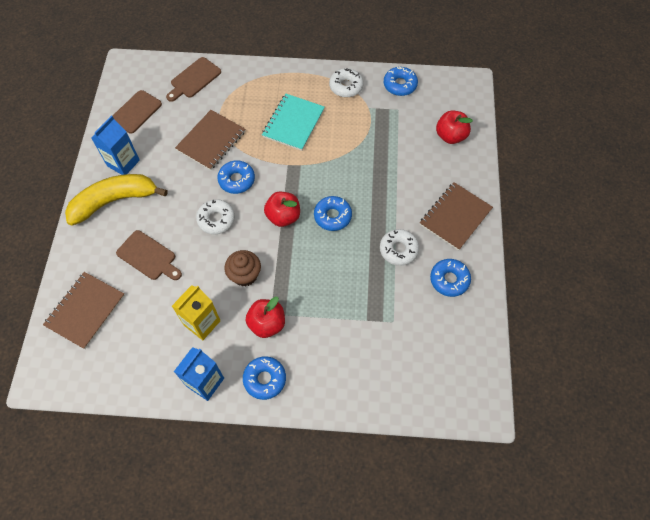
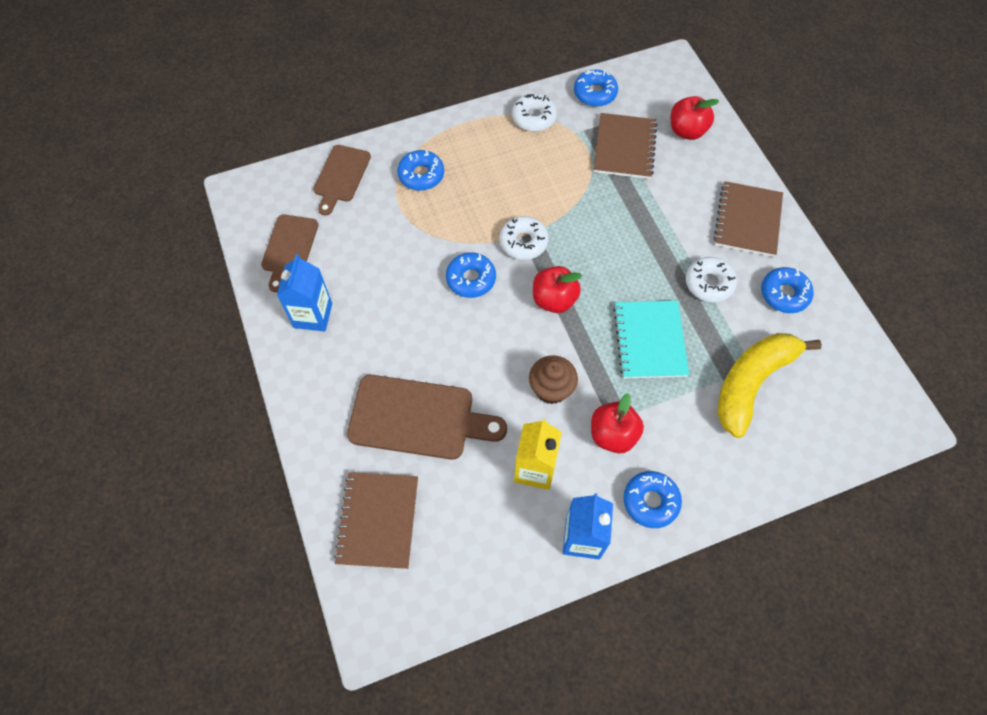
camera: 25 degrees left, 0 degrees up
(114, 201) = (330, 367): yellow banana -> yellow banana (751, 383)
(148, 256) = (418, 418): brown cutting board -> brown cutting board, size x1.58
(211, 141) = (409, 244): brown notebook -> brown notebook (624, 147)
(216, 219) = (475, 337): white donut -> white donut (523, 242)
(293, 123) = (498, 184): turquoise notebook -> turquoise notebook (649, 340)
(332, 216) = (611, 275): blue donut -> blue donut (421, 175)

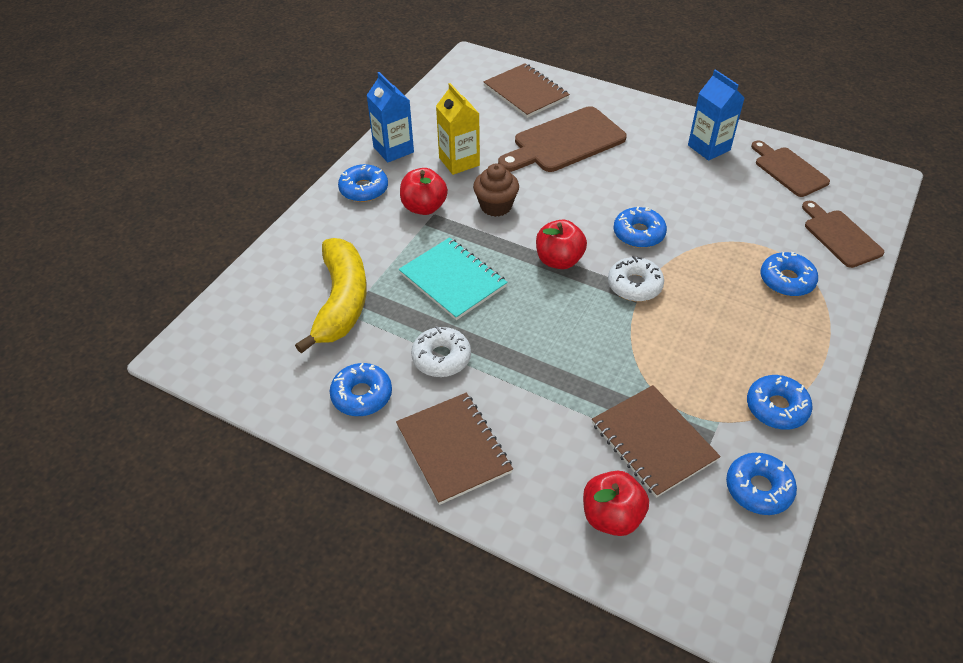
camera: 140 degrees right, 15 degrees down
(533, 117) = (776, 407): white donut -> blue donut

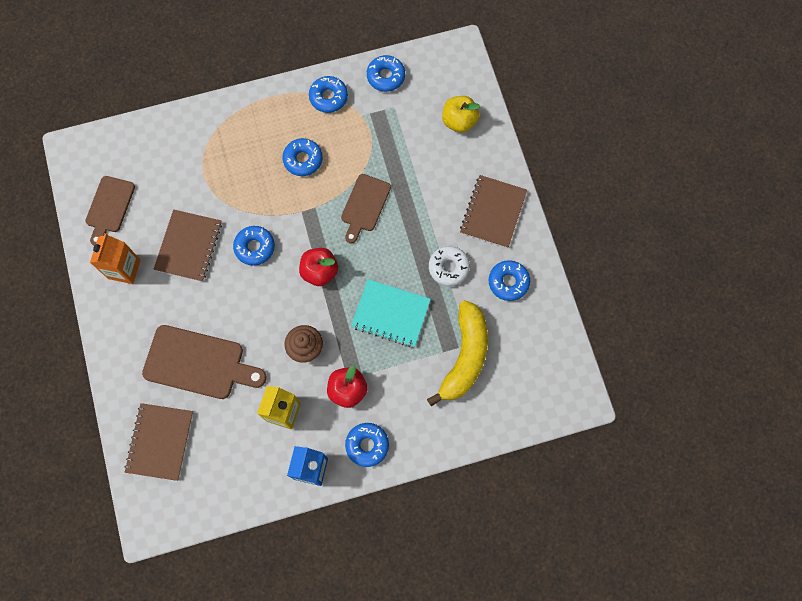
camera: 135 degrees left, 25 degrees up
(341, 302) = (465, 357): yellow banana -> yellow banana turned 150 degrees clockwise
(453, 280) = (391, 314): turquoise notebook -> turquoise notebook turned 75 degrees counterclockwise
(612, 516) = (459, 121): red apple -> yellow apple
(634, 285) = (302, 217): white donut -> none
(653, 442) = (402, 133): brown notebook -> brown notebook (189, 246)
(709, 147) = (124, 269): blue carton -> orange carton
(786, 280) = (225, 146): blue donut -> blue donut (303, 159)
(840, 236) = (157, 142): brown cutting board -> brown cutting board (365, 205)

